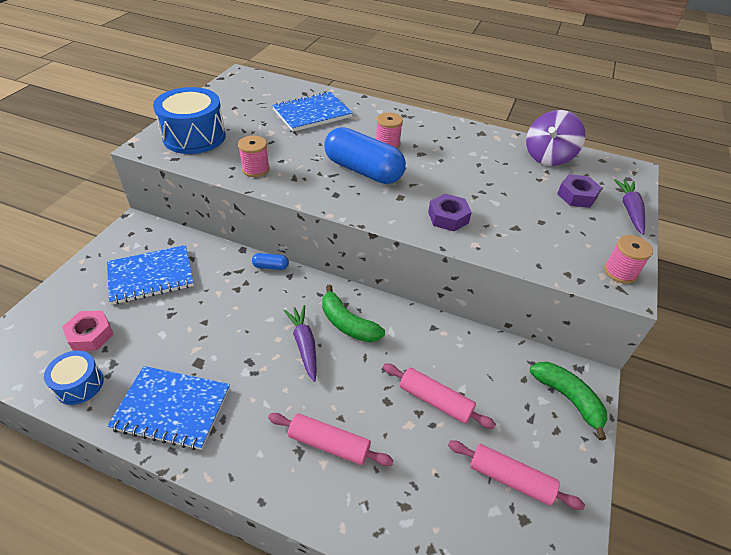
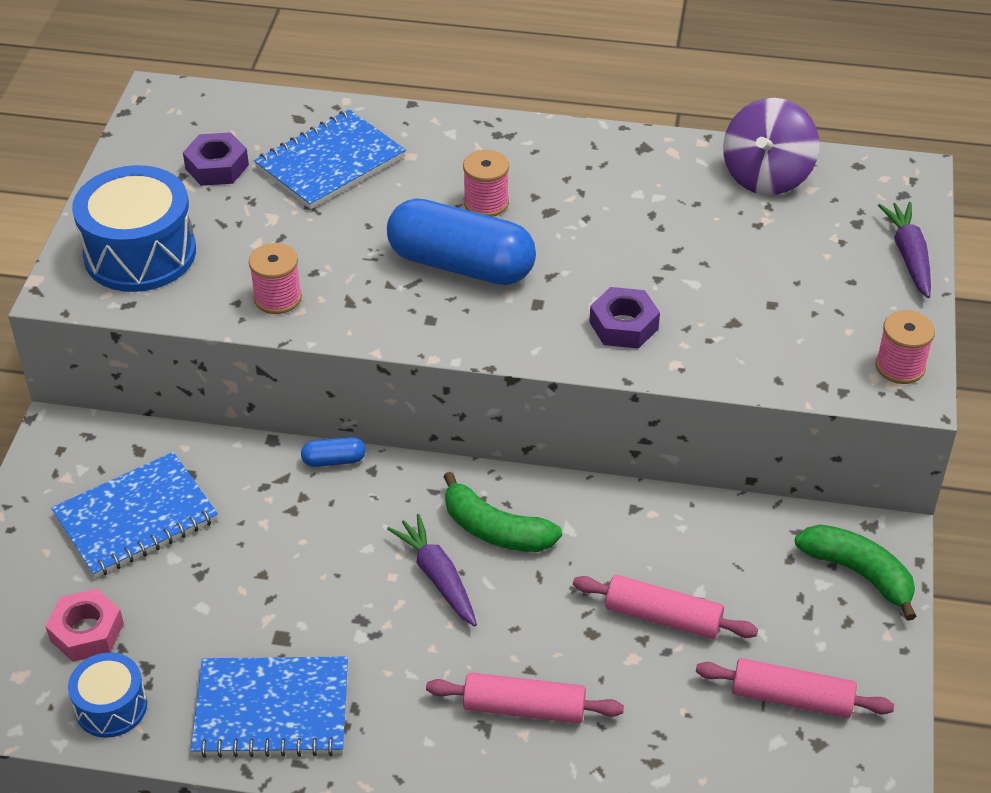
camera: 10 degrees left, 0 degrees up
(577, 196) = (822, 245): purple nut -> purple nut (217, 167)

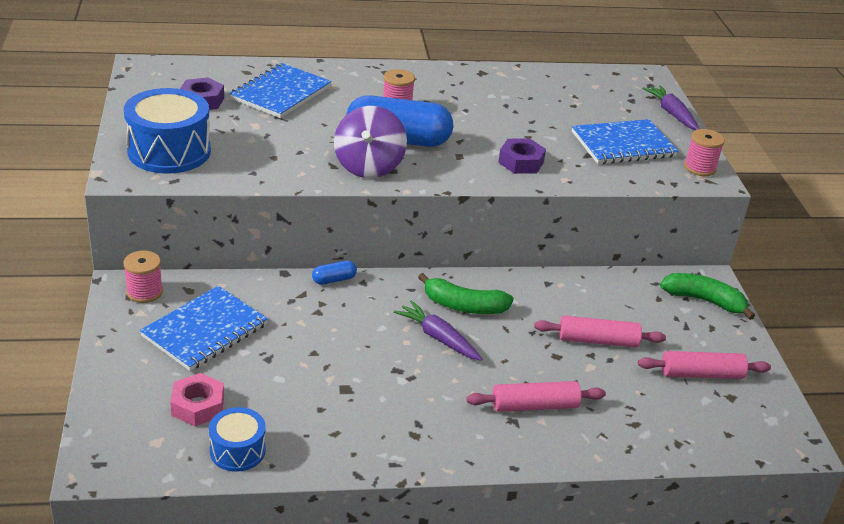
camera: 20 degrees left, 10 degrees down
(272, 710) = (359, 434): blue notebook -> blue notebook (623, 145)
(277, 298) = (281, 168): pink spool -> pink spool (144, 292)
(766, 176) = (565, 81): purple spinning top -> purple spinning top (368, 166)

